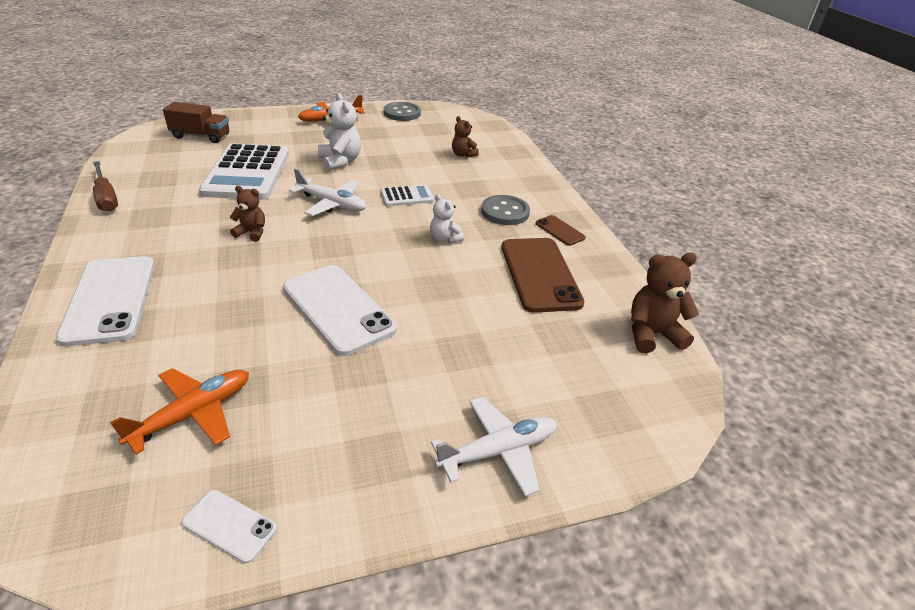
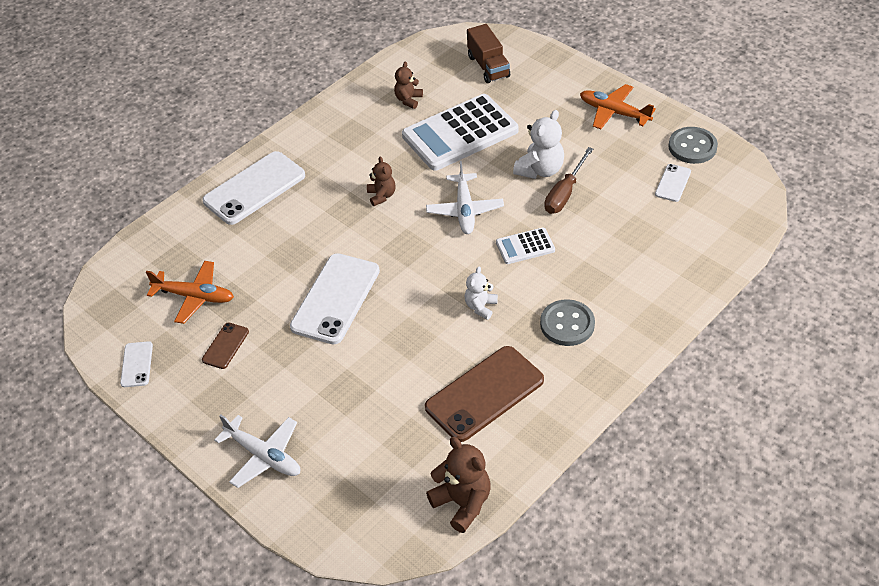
camera: 65 degrees right, 10 degrees up
(106, 197) = (353, 95): brown screwdriver -> brown screwdriver (565, 193)
(407, 196) = (525, 246): white calculator -> white calculator turned 120 degrees clockwise
(423, 130) = (673, 183): none -> white phone
(463, 154) = (651, 239): brown teddy bear -> brown teddy bear (408, 100)
(560, 230) = (573, 378): brown phone -> brown phone (225, 346)

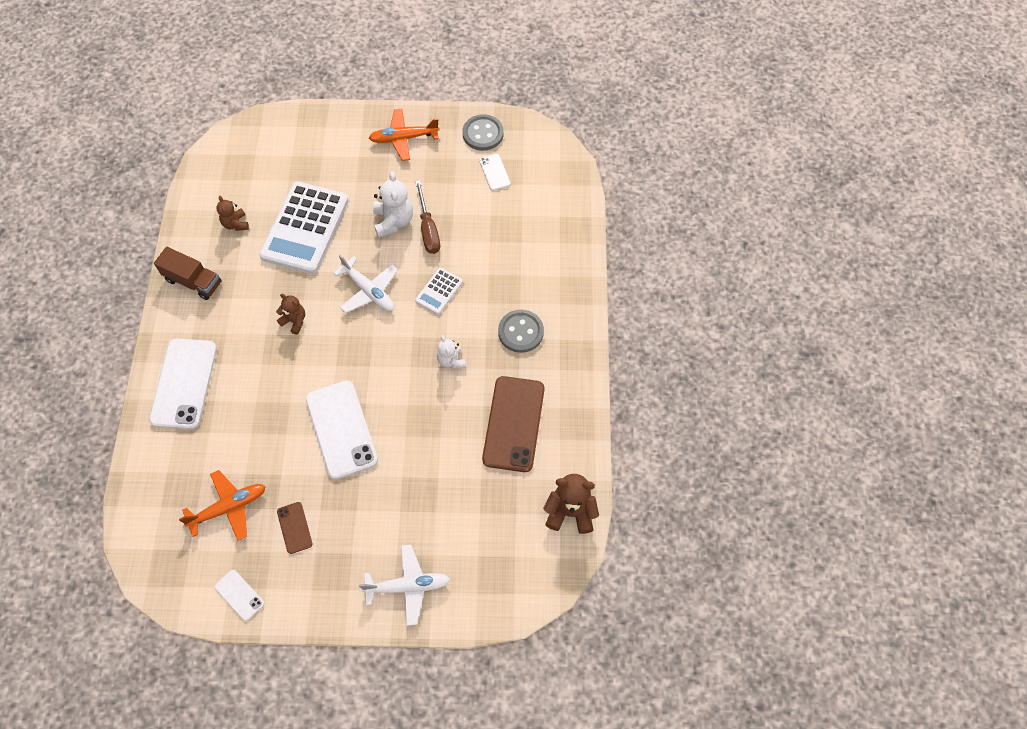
camera: 45 degrees left, 15 degrees up
(488, 66) = (272, 154): brown truck -> brown truck (193, 281)

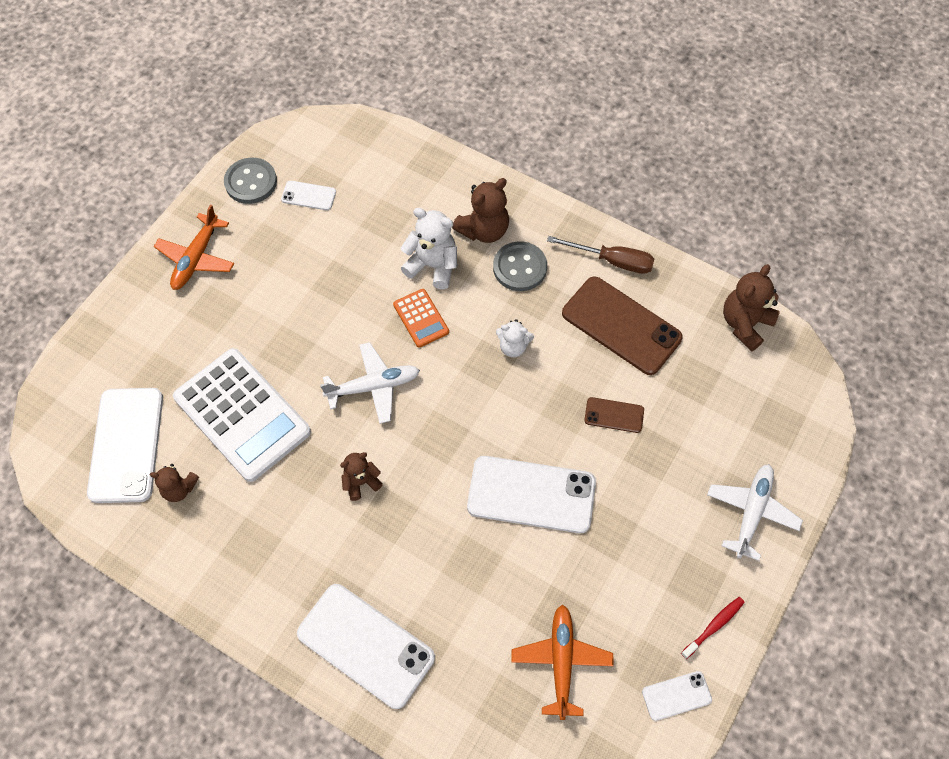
camera: 60 degrees left, 0 degrees up
(193, 281) = (227, 573): brown truck -> none
(250, 179) = (126, 445): none -> white phone
(294, 527) = (625, 598): brown phone -> brown phone (614, 415)
(303, 598) = (714, 626): none -> red toothbrush
(393, 221) = (300, 320): white teddy bear -> white teddy bear (433, 266)
(428, 229) = (335, 291): brown screwdriver -> brown screwdriver (612, 261)
(439, 291) = (421, 318): white calculator -> orange calculator
(538, 293) = (484, 230): none -> brown teddy bear

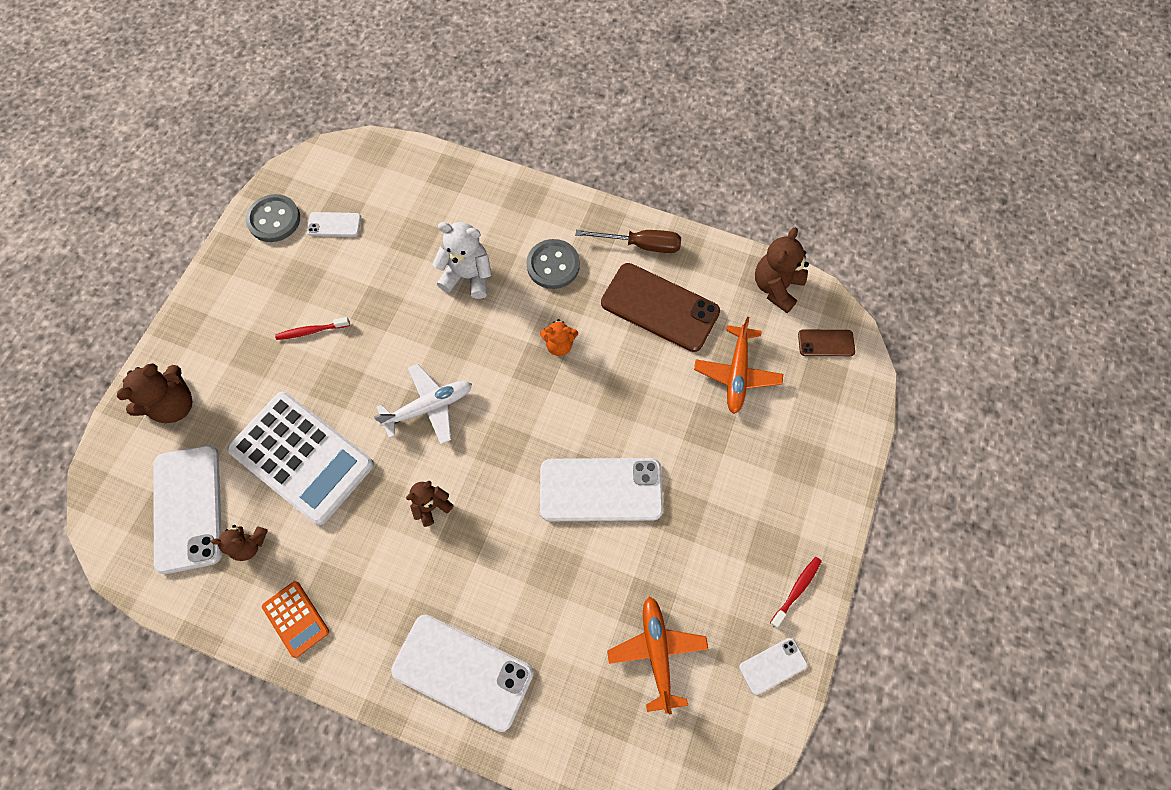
camera: 10 degrees left, 5 degrees up
(196, 258) = (231, 305): orange plane -> orange plane (737, 373)
(270, 295) = (311, 331): none -> red toothbrush
(421, 318) = (465, 331): orange calculator -> orange calculator (296, 619)
(484, 230) = (512, 233): brown teddy bear -> brown teddy bear (175, 405)
(513, 347) = (559, 345): white teddy bear -> orange teddy bear
(614, 415) = (667, 397): brown phone -> brown phone (826, 343)
(751, 512) = (813, 471): white plane -> none

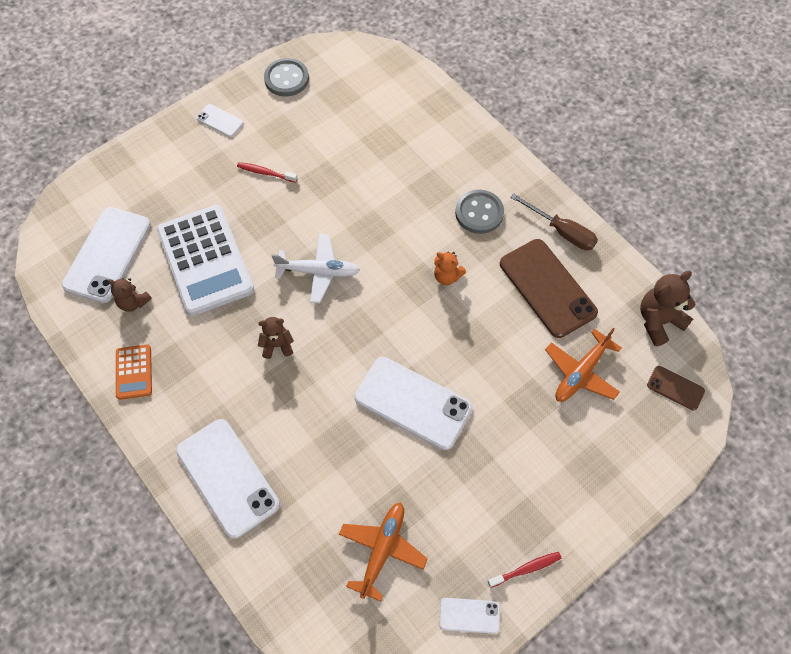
camera: 30 degrees right, 5 degrees down
(175, 405) = (140, 178): brown teddy bear -> none
(334, 224) = (328, 103): white phone -> white phone (220, 121)
(468, 276) = (406, 189): white teddy bear -> none

